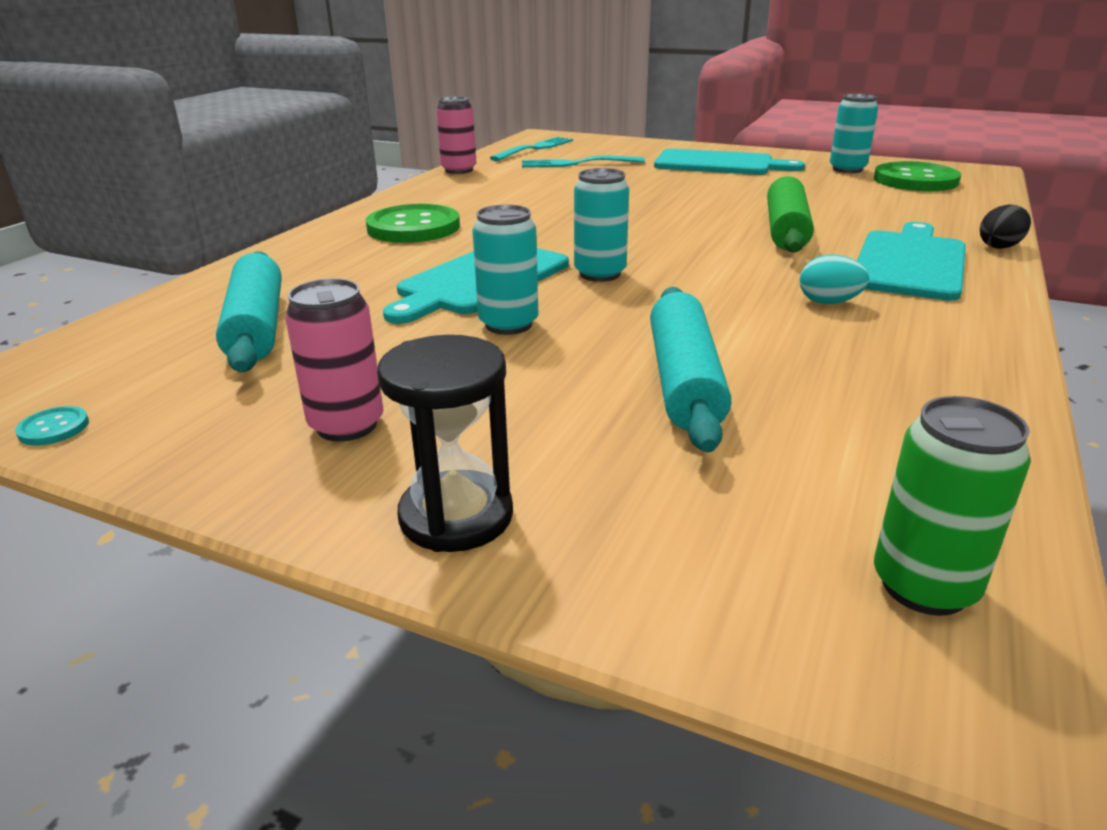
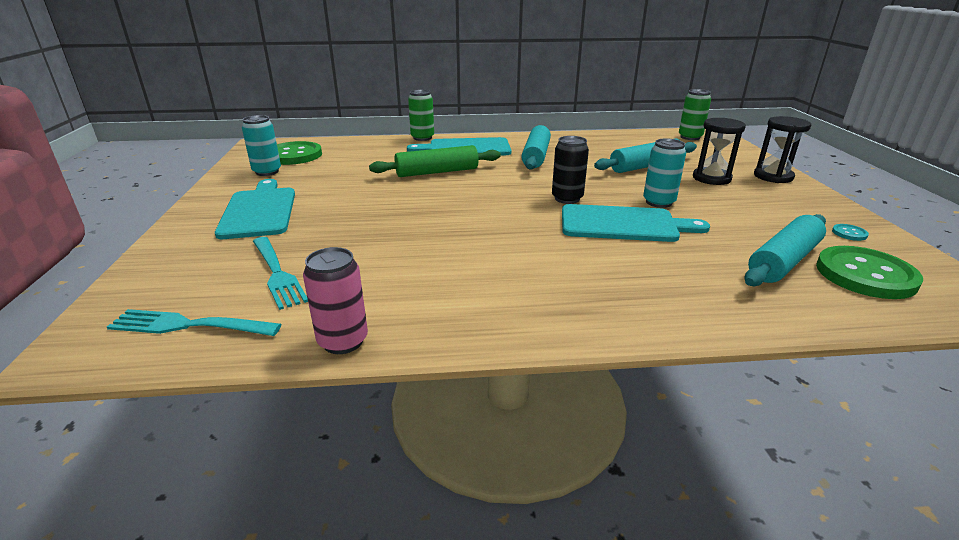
camera: 120 degrees left, 0 degrees up
(54, 428) = (924, 259): turquoise button -> turquoise button (849, 233)
(347, 425) = (781, 204): pink can -> none
(413, 227) = (569, 283): green button -> green button (865, 275)
(542, 421) = (711, 178): none -> black hourglass
(600, 274) = (567, 199): turquoise can -> black can
(828, 302) = (536, 156): turquoise egg -> turquoise rolling pin
(1000, 246) = (422, 138): black egg -> green can

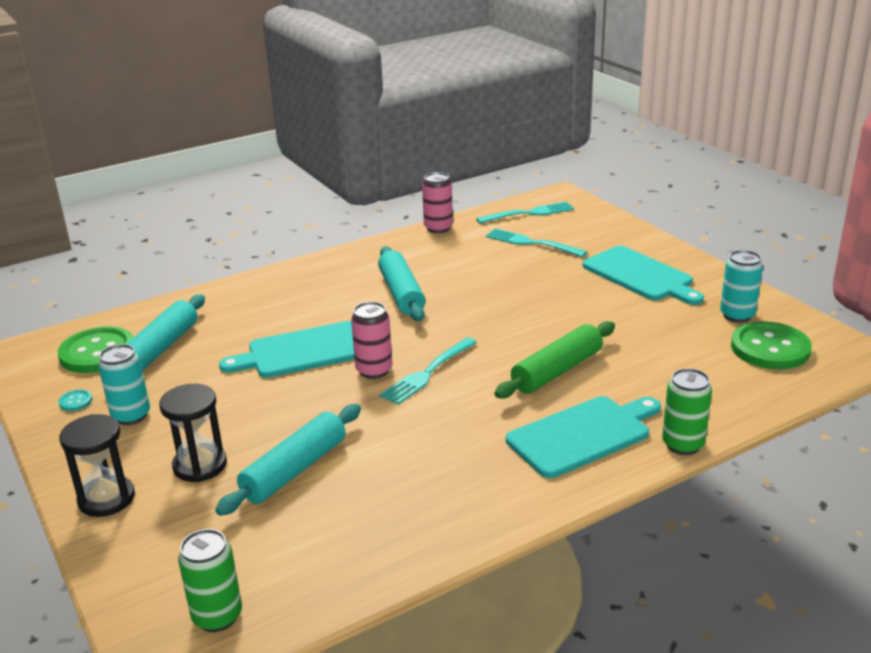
camera: 155 degrees right, 0 degrees up
(526, 189) = (428, 372): none -> turquoise fork
(536, 156) = (465, 447): turquoise rolling pin -> turquoise rolling pin (401, 293)
(567, 199) = (374, 370): black can -> pink can
(658, 202) = (271, 393): turquoise can -> turquoise can (131, 416)

